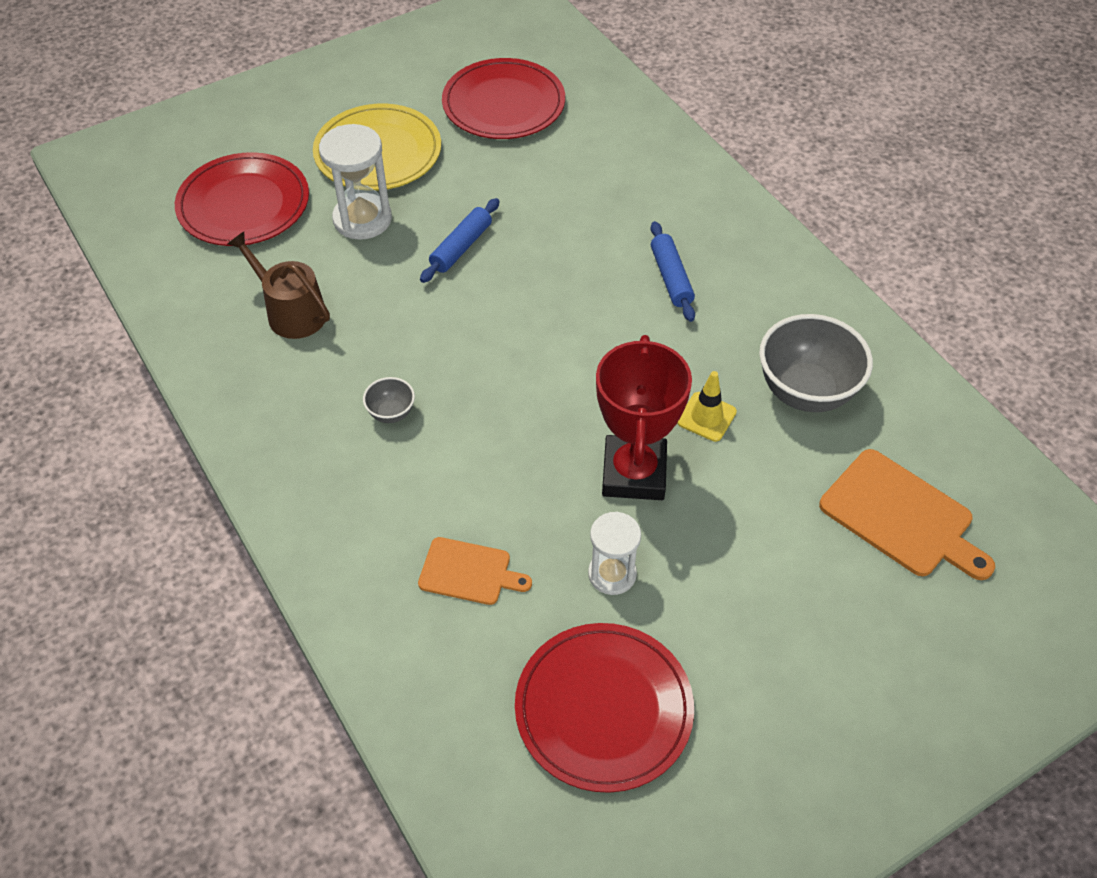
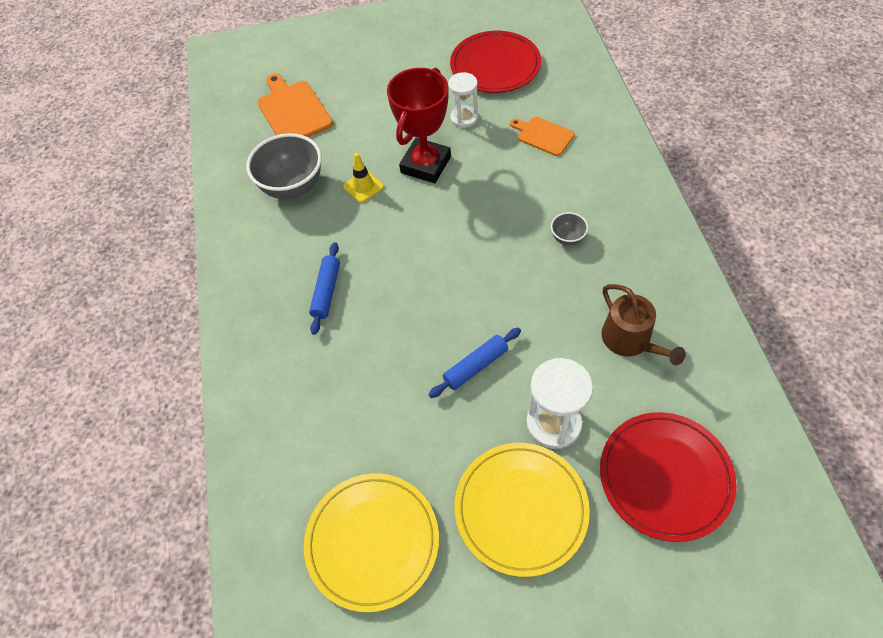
camera: 155 degrees left, 5 degrees up
(503, 104) = (372, 541): red plate -> yellow plate

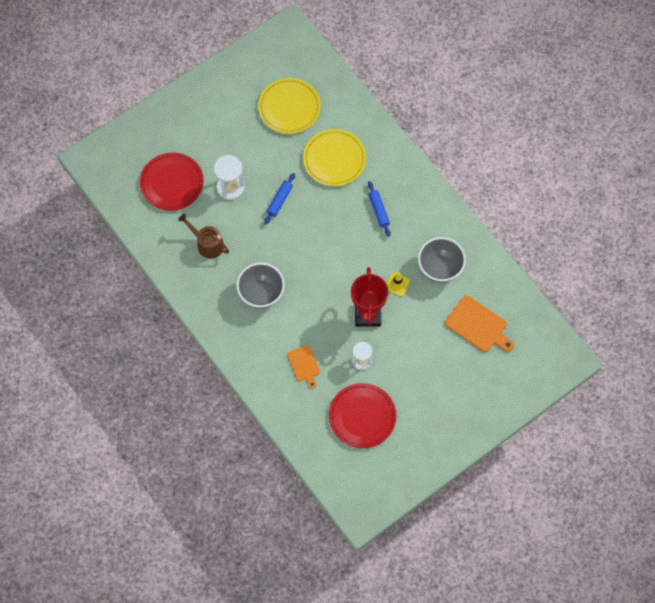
camera: 150 degrees right, 10 degrees up
(521, 509) = (231, 145): yellow plate -> yellow plate (334, 159)
(543, 135) = (304, 365): orange cutting board -> orange cutting board turned 60 degrees clockwise
(567, 238) = (261, 293): grey bowl -> grey bowl, size x2.15

